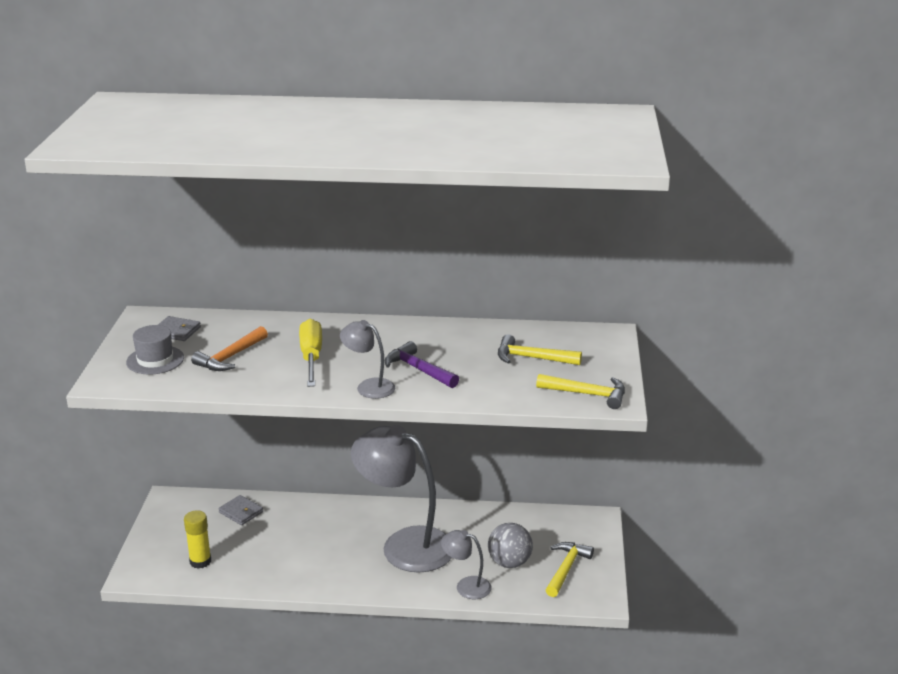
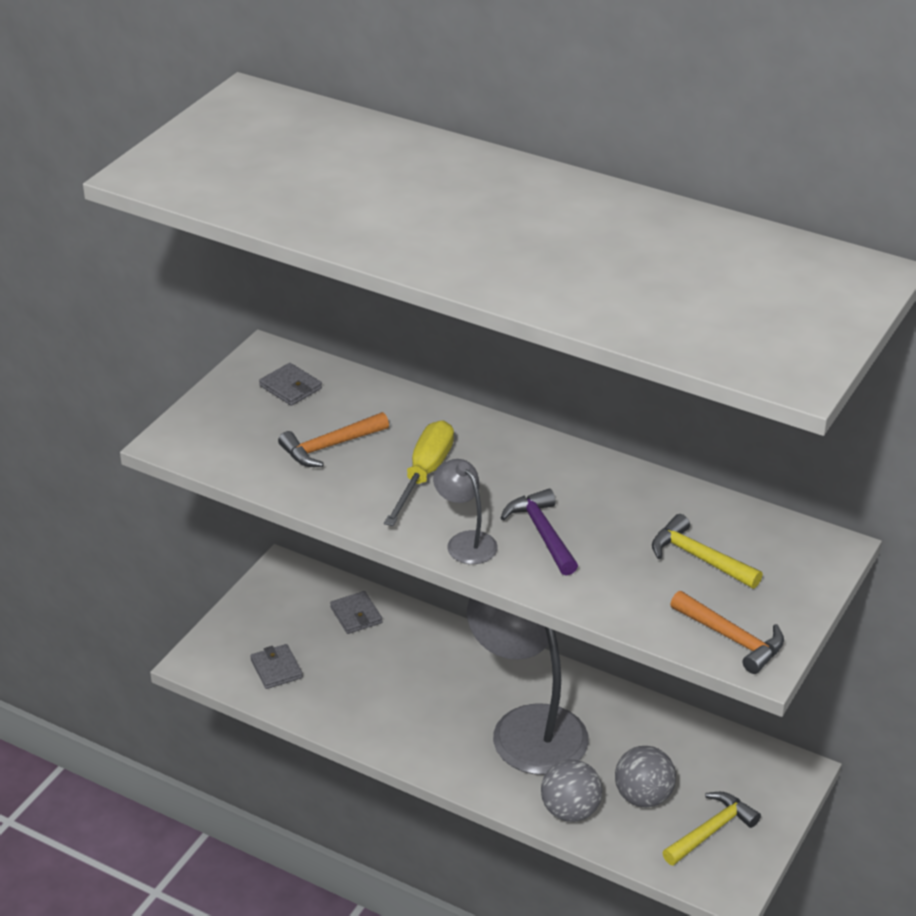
camera: 25 degrees right, 10 degrees up
(155, 360) = (242, 426): grey hat -> none
(200, 561) = (276, 669): yellow glue stick -> grey wallet
(466, 586) = (570, 811): grey lamp -> grey ball
(587, 394) = (732, 638): yellow hammer -> orange hammer

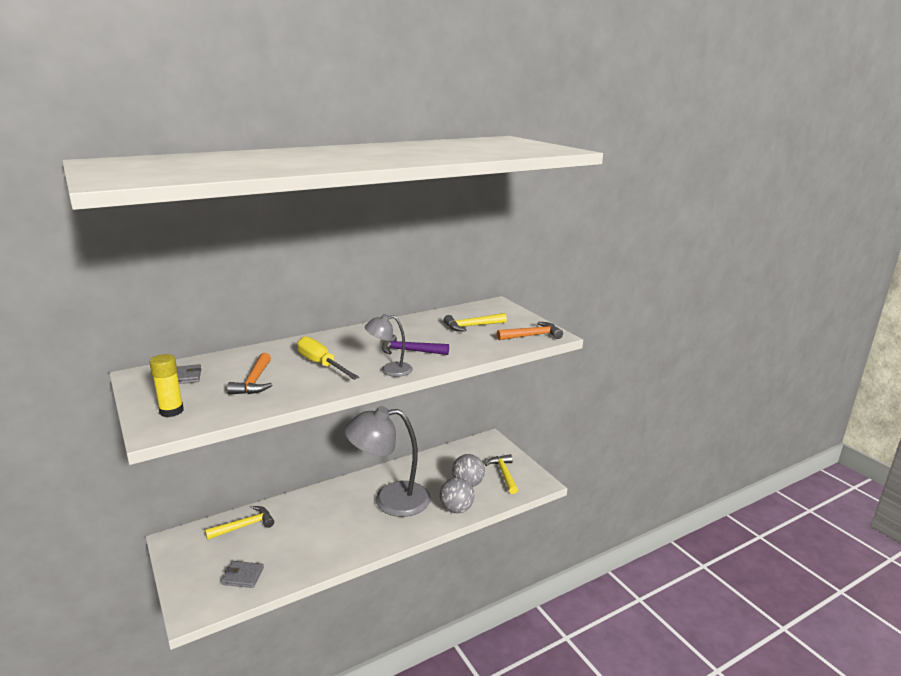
camera: 60 degrees left, 15 degrees down
(214, 428) = (171, 411): none -> yellow glue stick
(356, 615) = (244, 526): grey wallet -> yellow hammer

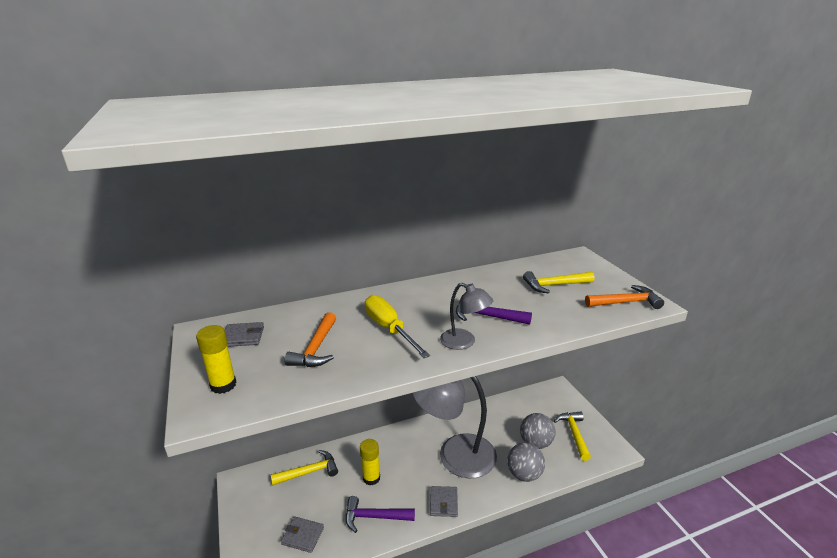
camera: 10 degrees right, 5 degrees up
(308, 525) = (371, 478): none -> yellow glue stick
(313, 555) = (374, 517): none -> purple hammer
(380, 538) = (443, 503): none -> grey wallet
(389, 370) = (464, 342): grey lamp -> grey lamp turned 150 degrees counterclockwise

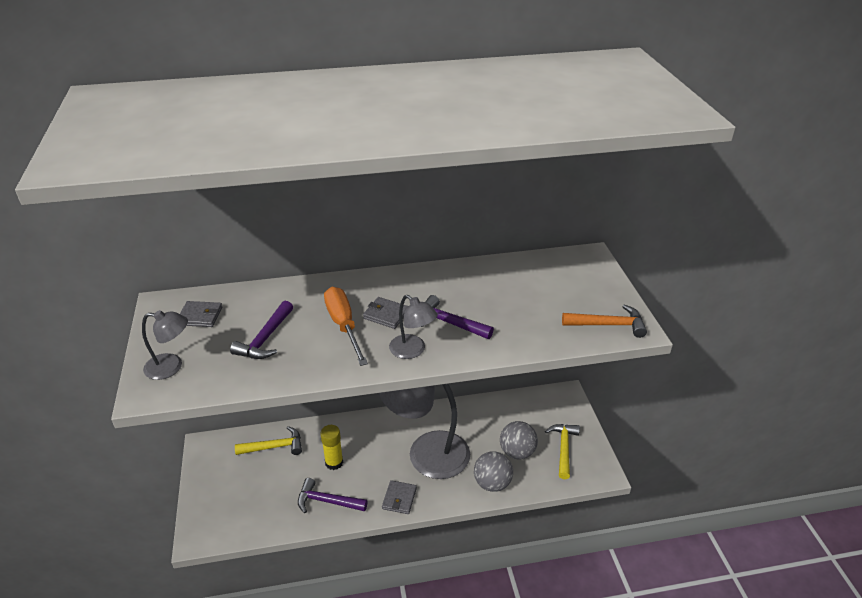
camera: 10 degrees right, 10 degrees up
(223, 385) = (171, 367): yellow glue stick -> grey lamp
(303, 536) = (255, 508): grey wallet -> grey wallet (386, 315)
(316, 348) = (265, 339): orange hammer -> purple hammer
(389, 329) = (343, 325): yellow screwdriver -> orange screwdriver
(554, 285) = (540, 293): yellow hammer -> none

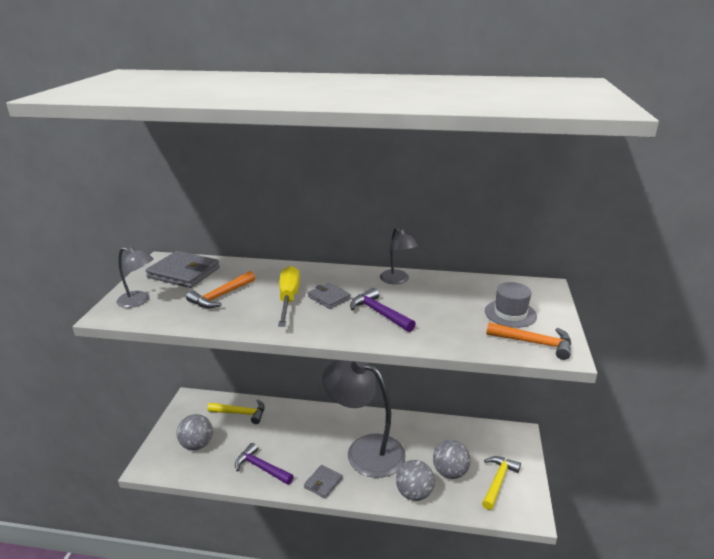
camera: 20 degrees right, 10 degrees down
(200, 316) = (184, 273): grey wallet -> grey wallet, size x1.78
(243, 496) = (197, 445): none -> grey ball
(265, 339) = (221, 296): purple hammer -> orange hammer
(334, 462) = (282, 438): yellow glue stick -> none
(343, 325) = (288, 298): orange screwdriver -> yellow screwdriver
(412, 351) = (334, 327): grey lamp -> grey lamp (397, 280)
(572, 295) = (510, 313): none -> grey hat

